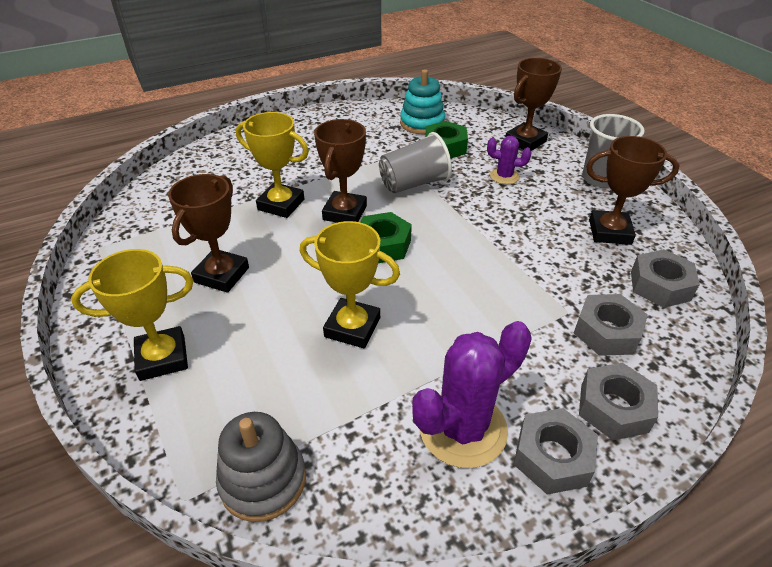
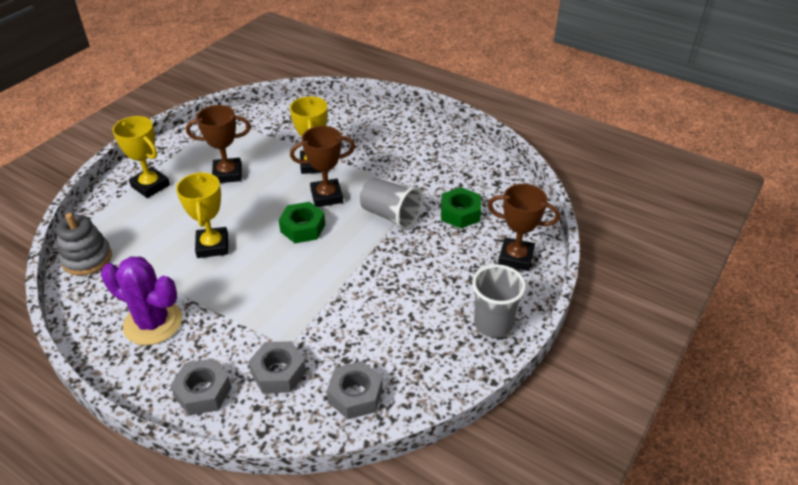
camera: 60 degrees right, 0 degrees up
(422, 123) = (486, 187): turquoise stacking toy -> none
(504, 176) = (444, 261): purple cactus -> none
(552, 457) = (148, 370): grey nut -> none
(609, 232) = (410, 348): brown trophy -> none

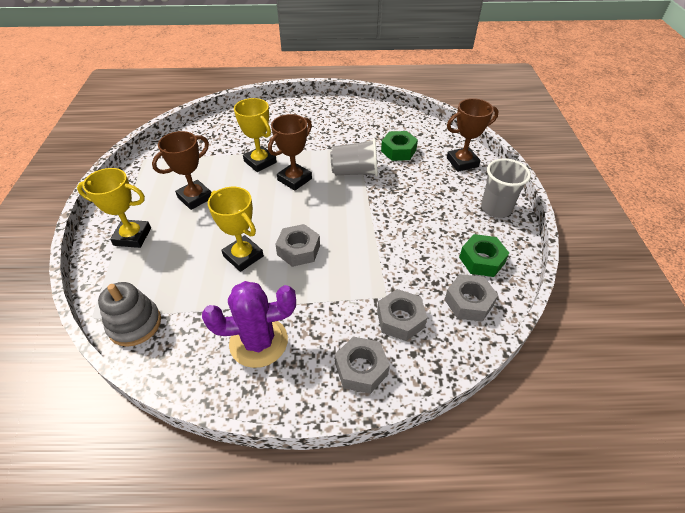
camera: 35 degrees left, 5 degrees up
(261, 264) = (298, 250): none -> grey nut
(303, 228) = (301, 209): green nut -> green nut (481, 260)

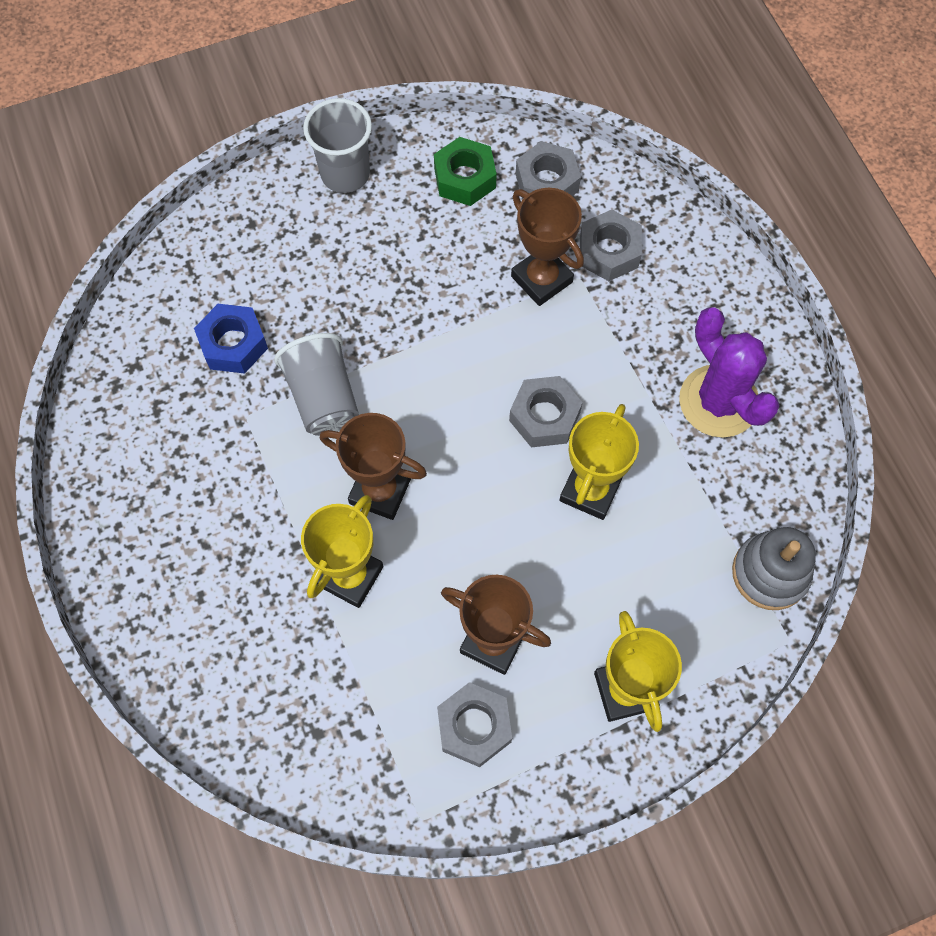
camera: 110 degrees left, 20 degrees up
(361, 369) = (698, 275): grey nut -> grey nut (474, 726)
(398, 151) = (233, 344): green nut -> blue nut
(462, 162) = (236, 237): brown trophy -> brown trophy (541, 279)

